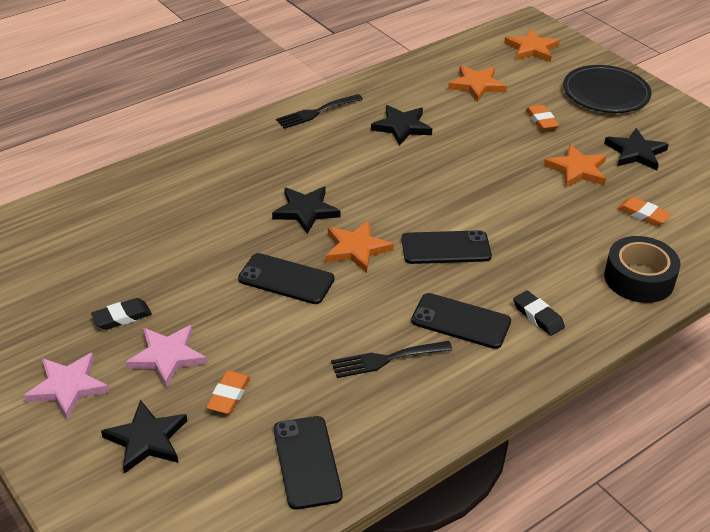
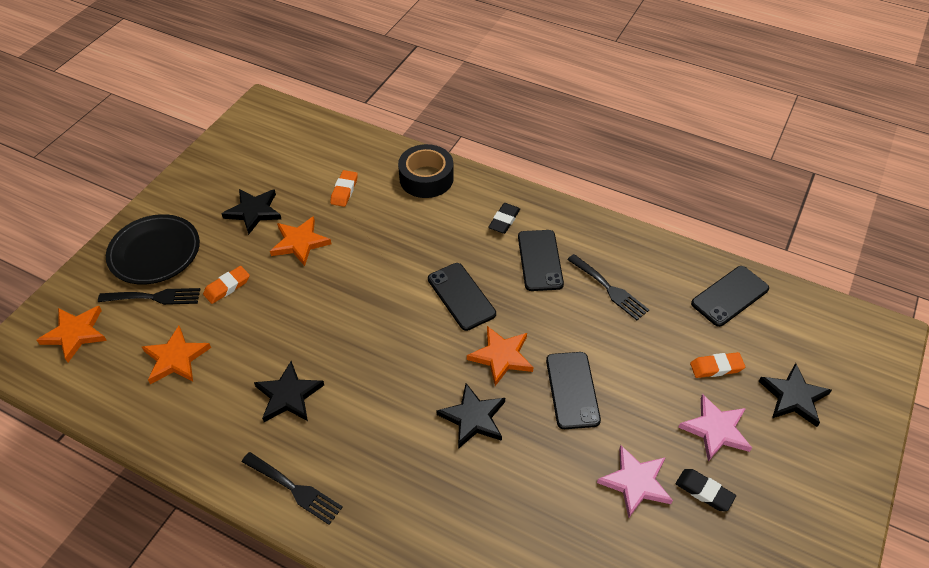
camera: 115 degrees left, 10 degrees up
(68, 387) = (799, 483): pink star -> pink star (635, 482)
(550, 86) = (154, 297): none -> black fork

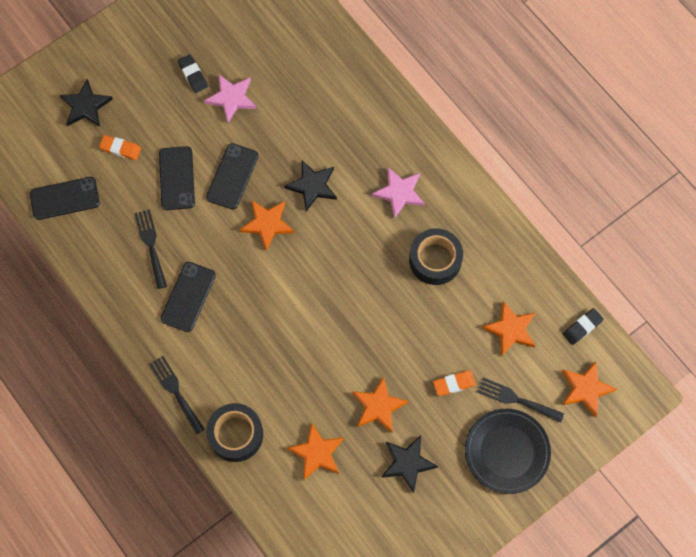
camera: 155 degrees left, 20 degrees up
(289, 395) = (435, 260): black star -> black tape
(295, 489) = (453, 188): black fork -> black fork (175, 392)
(344, 191) = (317, 453): orange eraser -> orange star
(461, 296) = (269, 290): black phone -> black phone (176, 178)
(504, 220) = (193, 352): black eraser -> black eraser (582, 327)
(715, 429) = (155, 108): pink star -> pink star (399, 193)

